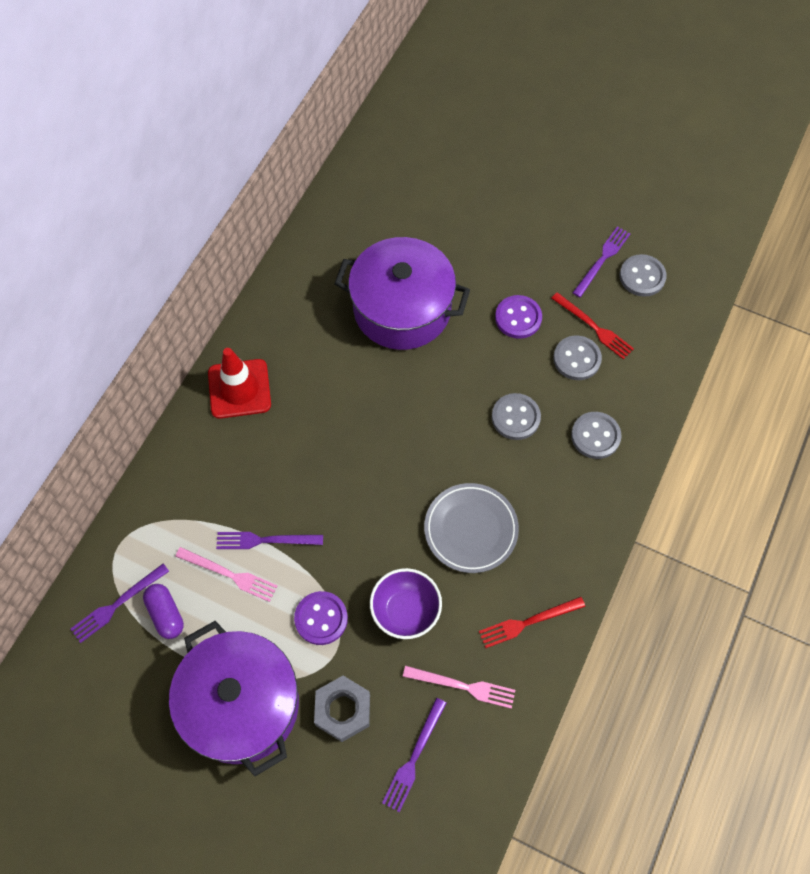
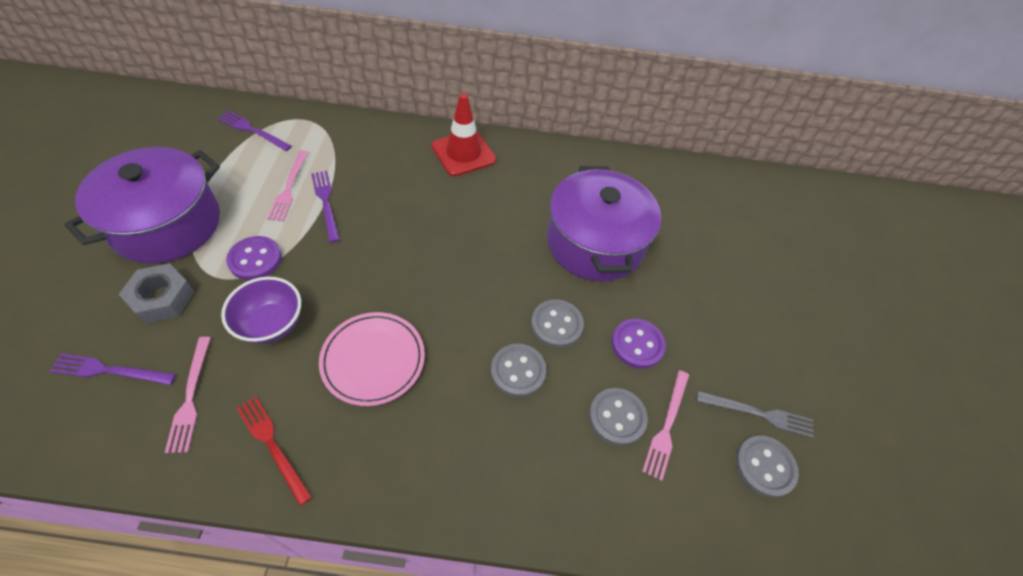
camera: 65 degrees right, 10 degrees down
(166, 614) = (247, 159): purple capsule -> none
(471, 529) = (373, 360): grey plate -> pink plate
(594, 327) = (667, 426): red fork -> pink fork
(595, 436) = (526, 463): grey button -> grey button (556, 325)
(602, 260) = (758, 414): purple fork -> grey fork

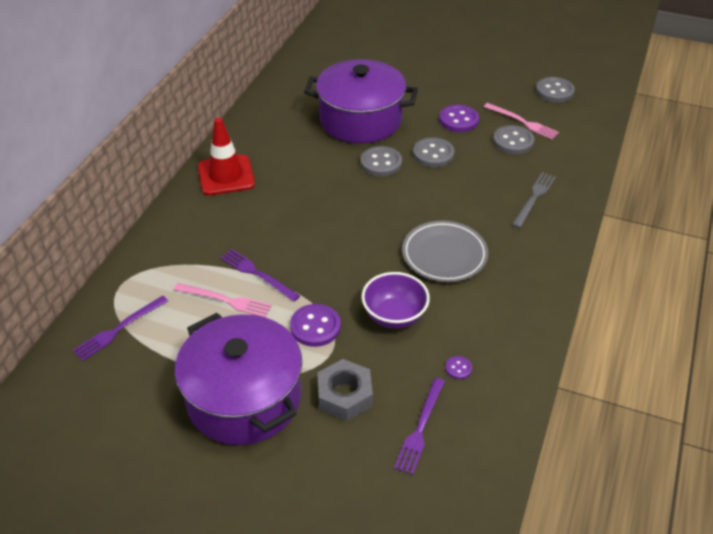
camera: 70 degrees left, 10 degrees down
(190, 397) = (458, 368): pink fork -> purple button
(272, 445) = (510, 316): red fork -> none
(326, 203) = (257, 274): purple fork -> purple fork turned 45 degrees clockwise
(373, 360) = (444, 255): pink plate -> grey plate
(518, 371) = (469, 180): grey button -> grey button (381, 163)
(758, 414) = (519, 83): grey fork -> grey fork (534, 198)

